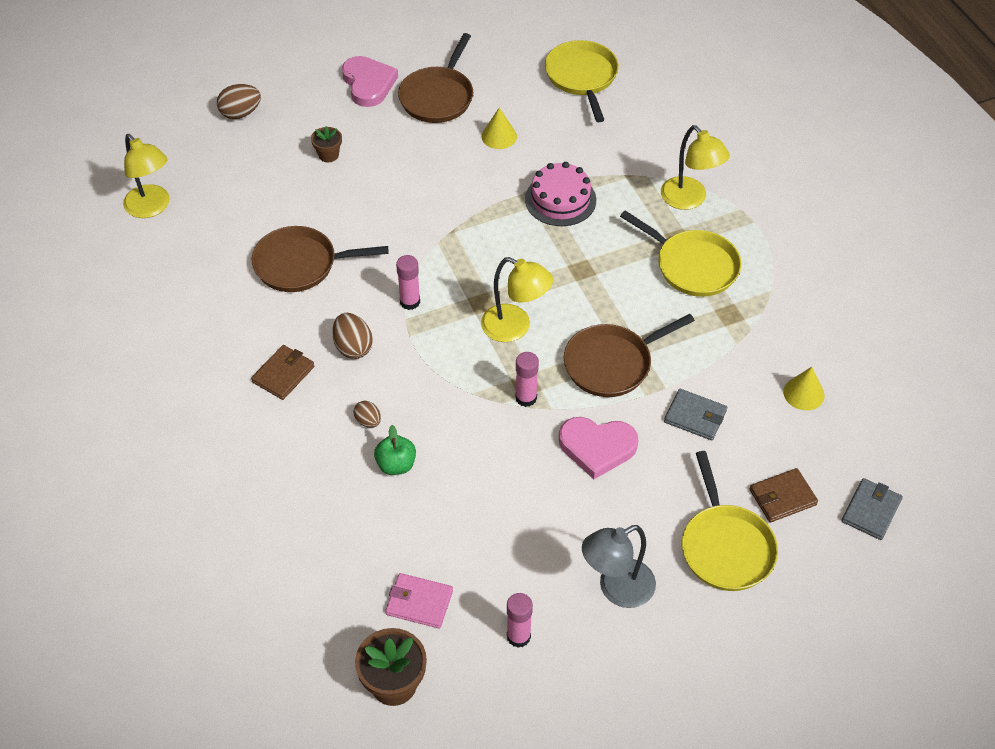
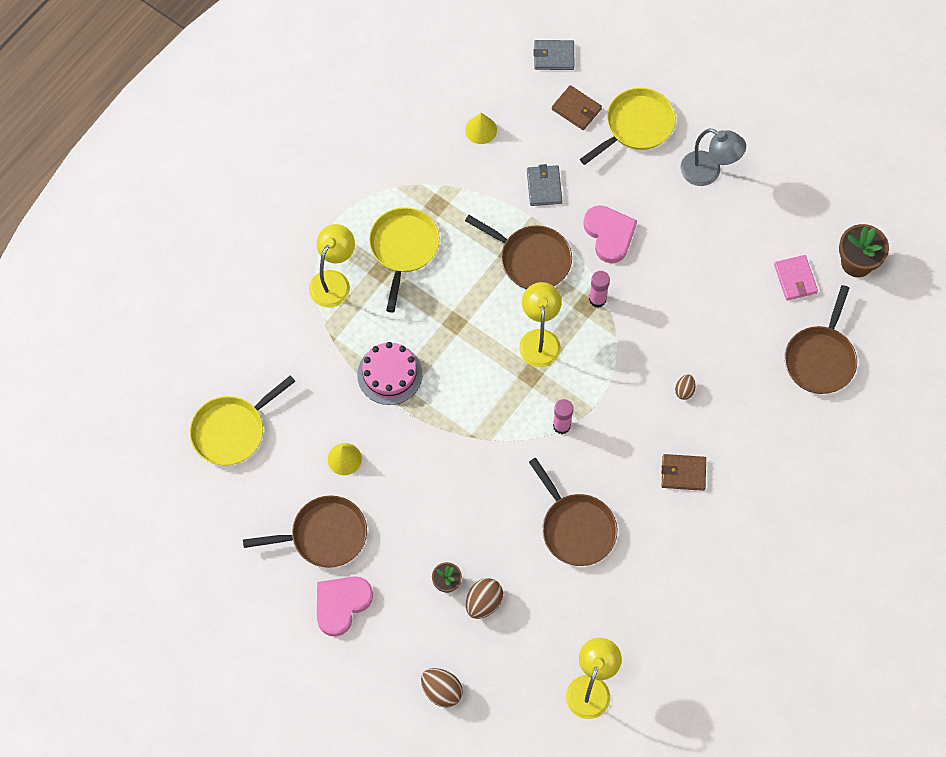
camera: 120 degrees left, 15 degrees up
(306, 570) = (820, 359): none -> brown pan
(353, 347) = (628, 440): brown egg -> brown egg (483, 603)
(396, 465) = (706, 351): green apple -> none
(518, 636) = (778, 211): pink glue stick -> none

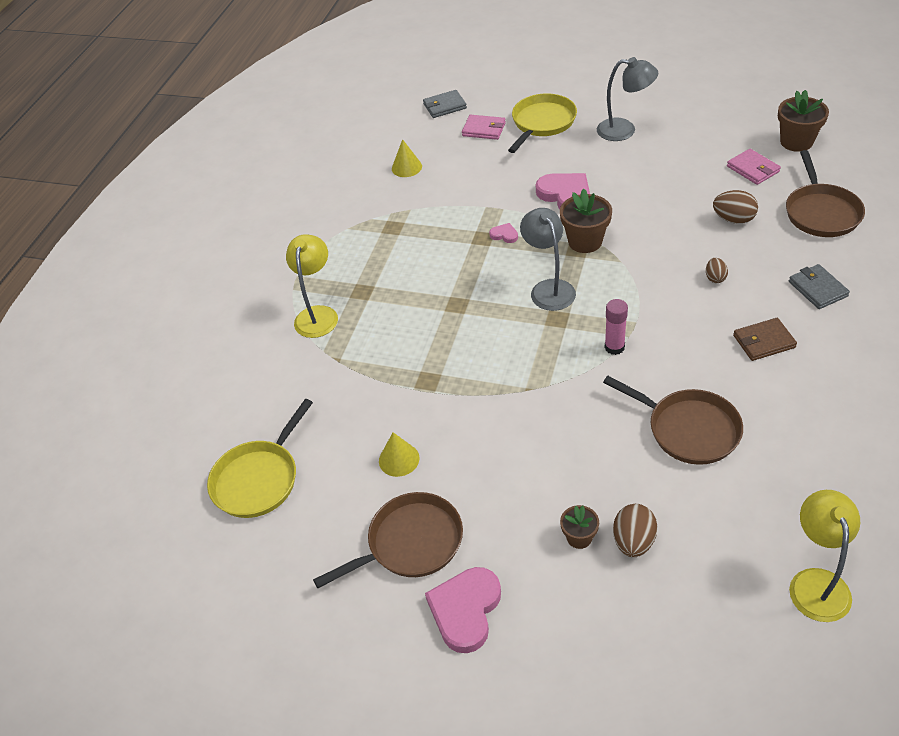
camera: 15 degrees left, 20 degrees down
(389, 374) = (412, 368): pink cake -> none
(403, 248) = (376, 267): yellow pan -> none
(441, 691) = (641, 661): brown egg -> brown egg (733, 219)
(531, 259) = (504, 235): brown pan -> pink heart
(539, 339) = (548, 288): yellow lamp -> grey lamp
(544, 187) = (486, 184): grey wallet -> grey wallet (817, 289)
(576, 109) = (484, 129): brown wallet -> pink wallet
(597, 299) = (585, 241): pink glue stick -> brown flower pot

